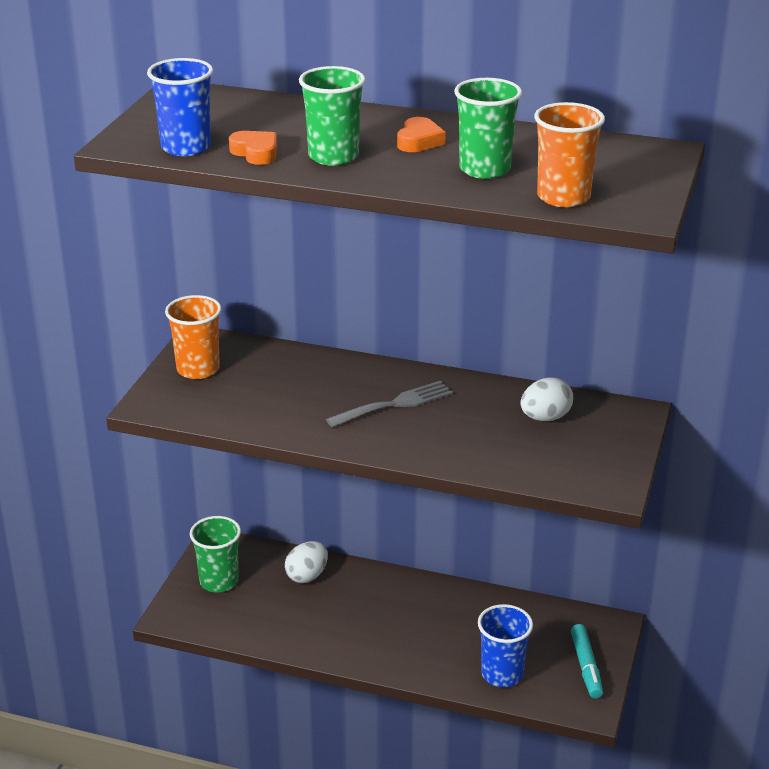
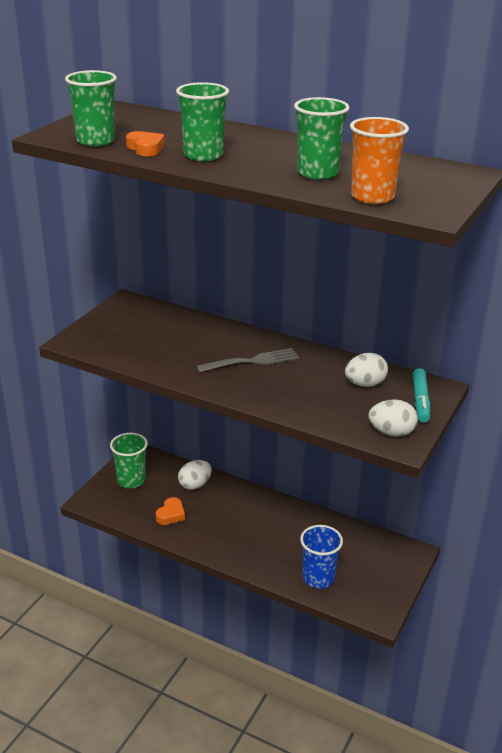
camera: 10 degrees right, 0 degrees up
(186, 147) = (96, 141): blue cup -> green cup
(198, 369) = (117, 321): orange cup -> none
(419, 141) = (275, 151): orange heart -> orange heart (171, 514)
(586, 667) = (384, 582): turquoise marker -> turquoise marker (420, 401)
(596, 476) = (391, 432): none -> white egg

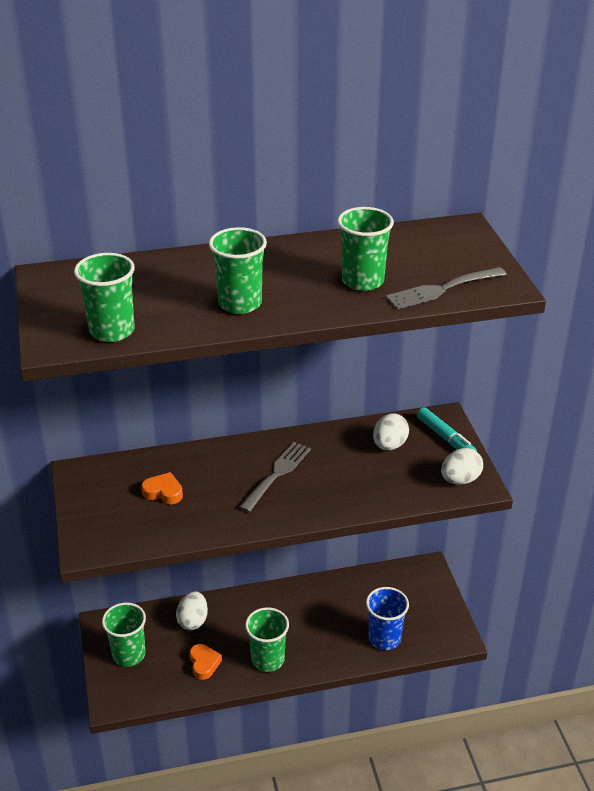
camera: 40 degrees left, 5 degrees up
(145, 148) = (175, 319): orange heart -> orange heart (163, 492)
(216, 538) = (268, 659): none -> green cup
(372, 197) = (442, 289): orange cup -> grey fork

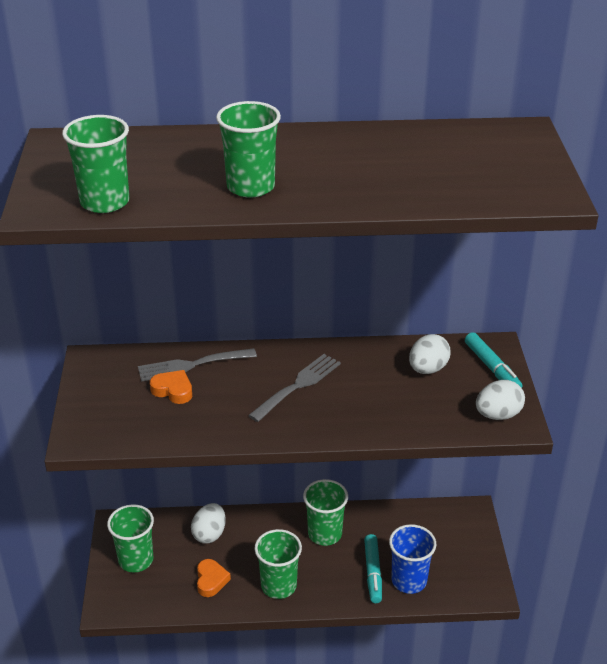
camera: 10 degrees right, 0 degrees up
(351, 635) = (373, 572): none -> turquoise marker
(362, 281) = (393, 176): green cup -> green cup (325, 534)
(442, 289) = (480, 192): grey fork -> grey fork (191, 365)

